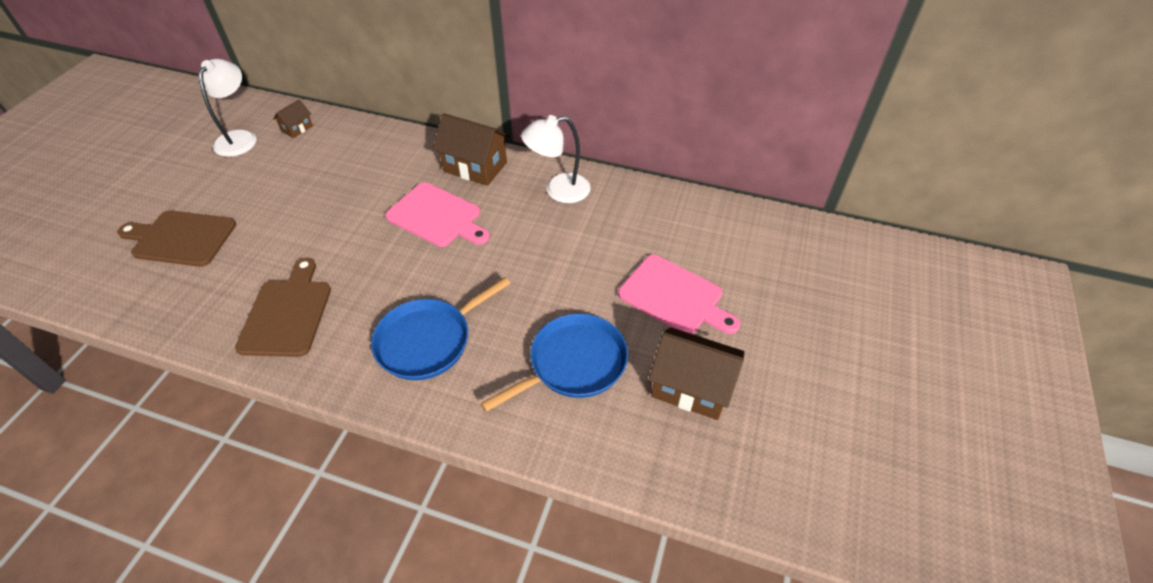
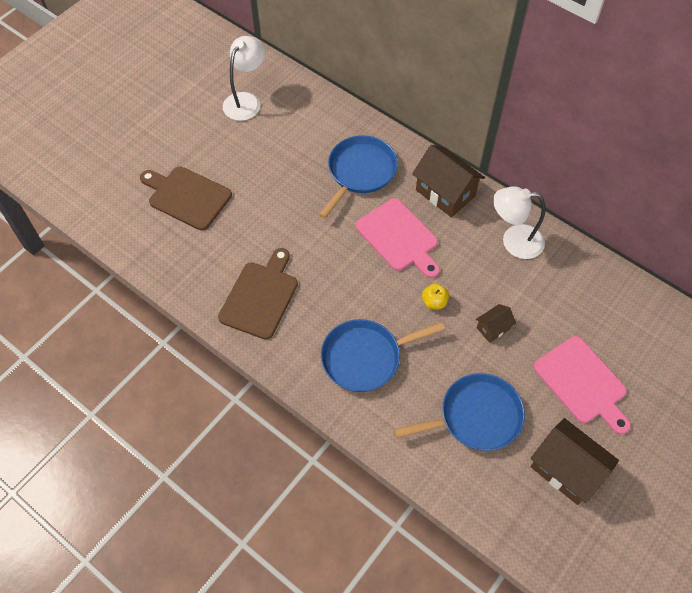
camera: 20 degrees right, 10 degrees up
(297, 128) = (296, 103): brown house -> brown house (493, 328)
(380, 170) = (360, 172): none -> blue pan
(492, 265) = (434, 302): none -> yellow apple

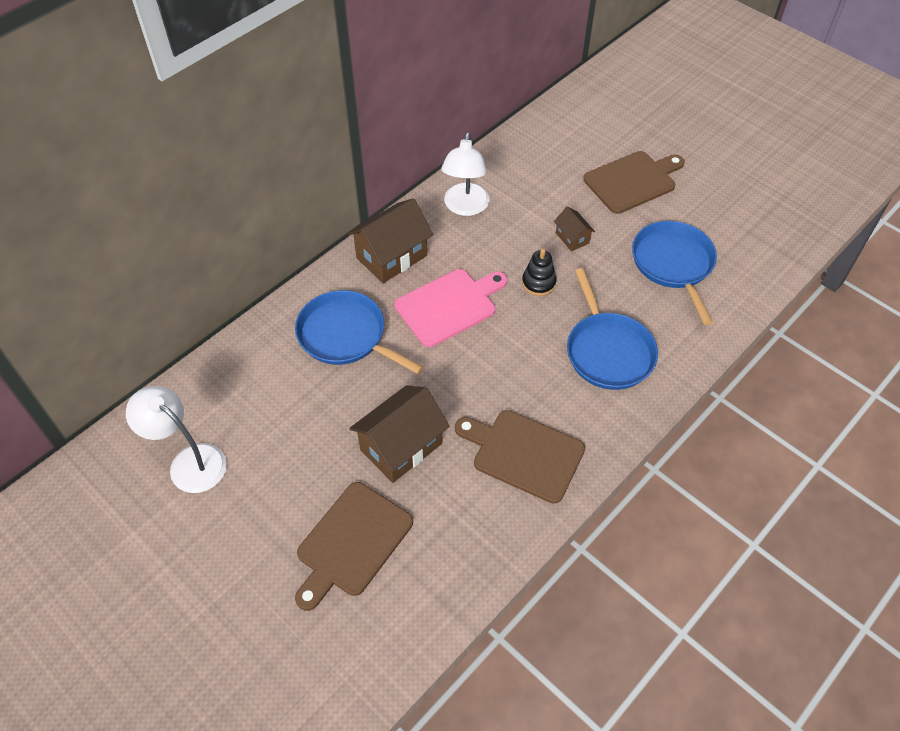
camera: 85 degrees left, 5 degrees down
(434, 302) = (538, 283): yellow apple -> black stacking toy
(566, 470) = (722, 206): brown house -> brown house (401, 447)
(582, 383) = (632, 181): pink cutting board -> brown cutting board

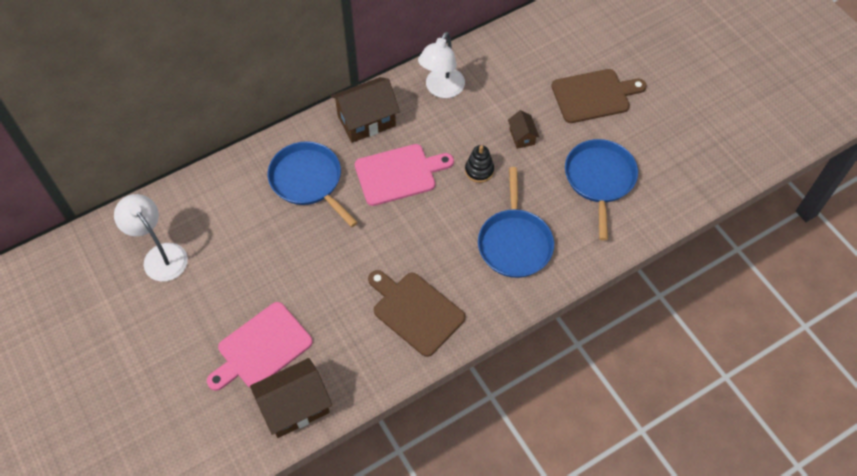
camera: 15 degrees right, 5 degrees up
(352, 542) = (261, 348): brown cutting board -> pink cutting board
(401, 447) = (322, 282): brown house -> brown house (295, 407)

